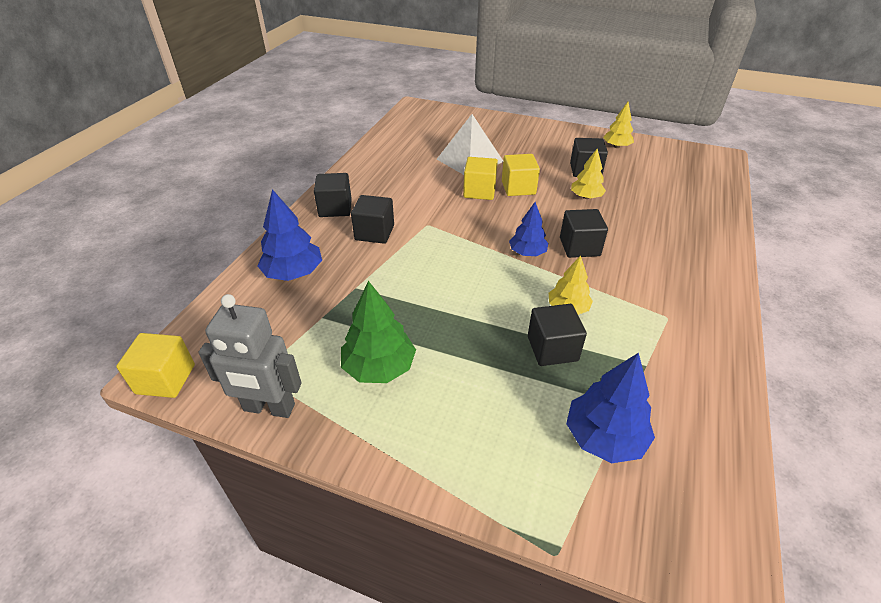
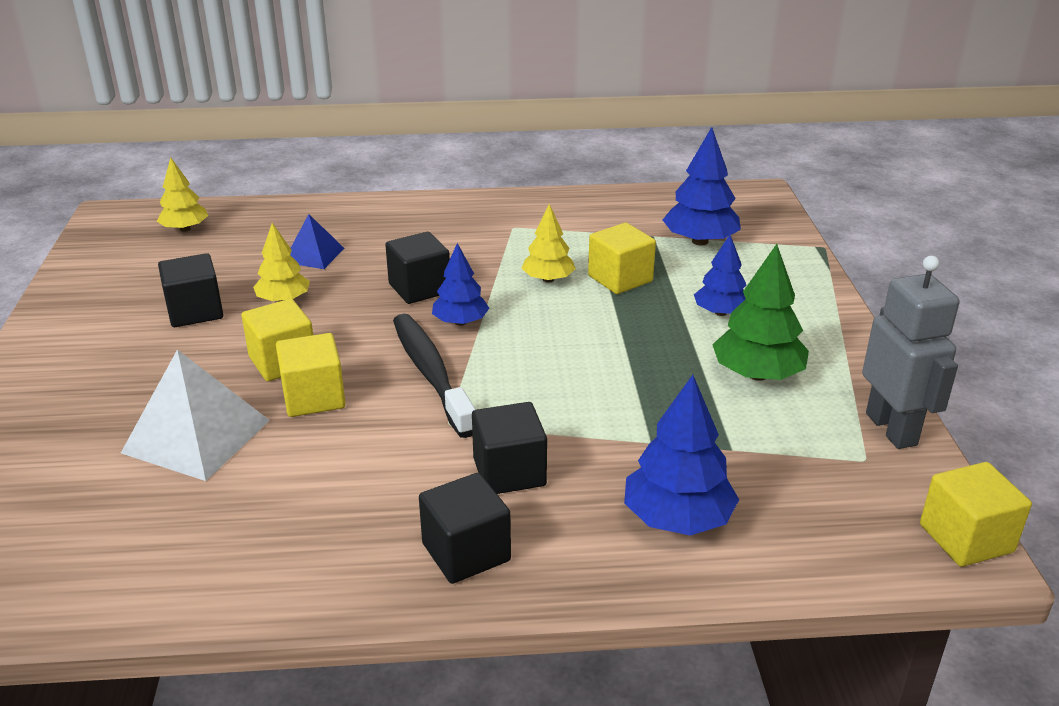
camera: 115 degrees left, 10 degrees down
(470, 387) = (720, 312): none -> blue tree
(477, 229) = (431, 373): none -> black toothbrush
(552, 348) = (620, 279): black cube -> yellow cube
(616, 146) = (94, 295): yellow tree -> yellow tree (185, 229)
(643, 215) = (313, 255): none -> blue pyramid

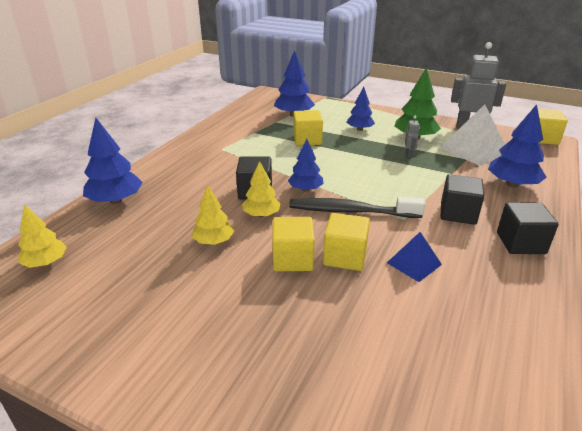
camera: 60 degrees left, 0 degrees up
(195, 311) = (185, 283): black cube -> none
(196, 436) = (356, 316): white pyramid -> white pyramid (474, 150)
(313, 255) = (167, 216): blue pyramid -> blue pyramid (414, 263)
(321, 214) = (115, 200): none -> blue tree
(548, 279) = (288, 155): yellow tree -> yellow tree (261, 214)
(674, 383) = (409, 155): none -> grey robot

